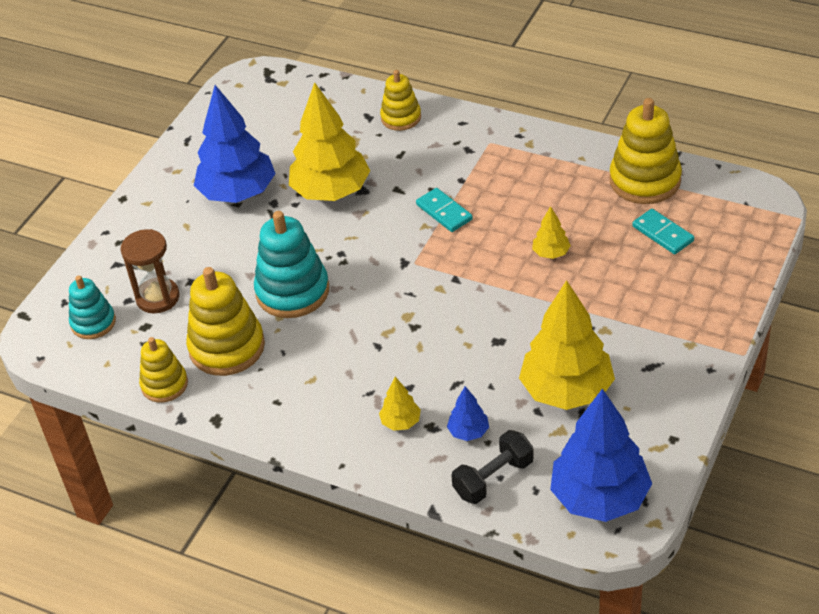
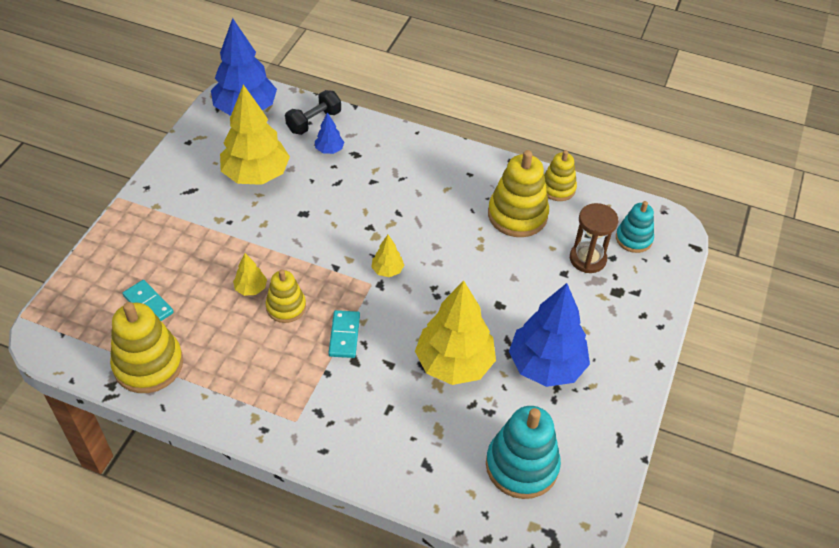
camera: 170 degrees right, 5 degrees up
(292, 291) = (473, 260): turquoise stacking toy -> turquoise stacking toy (521, 465)
(400, 422) = (377, 157): yellow tree -> yellow tree (387, 270)
(401, 117) = (390, 461): yellow stacking toy -> yellow stacking toy (286, 307)
(444, 212) = (344, 335): turquoise domino -> turquoise domino turned 45 degrees clockwise

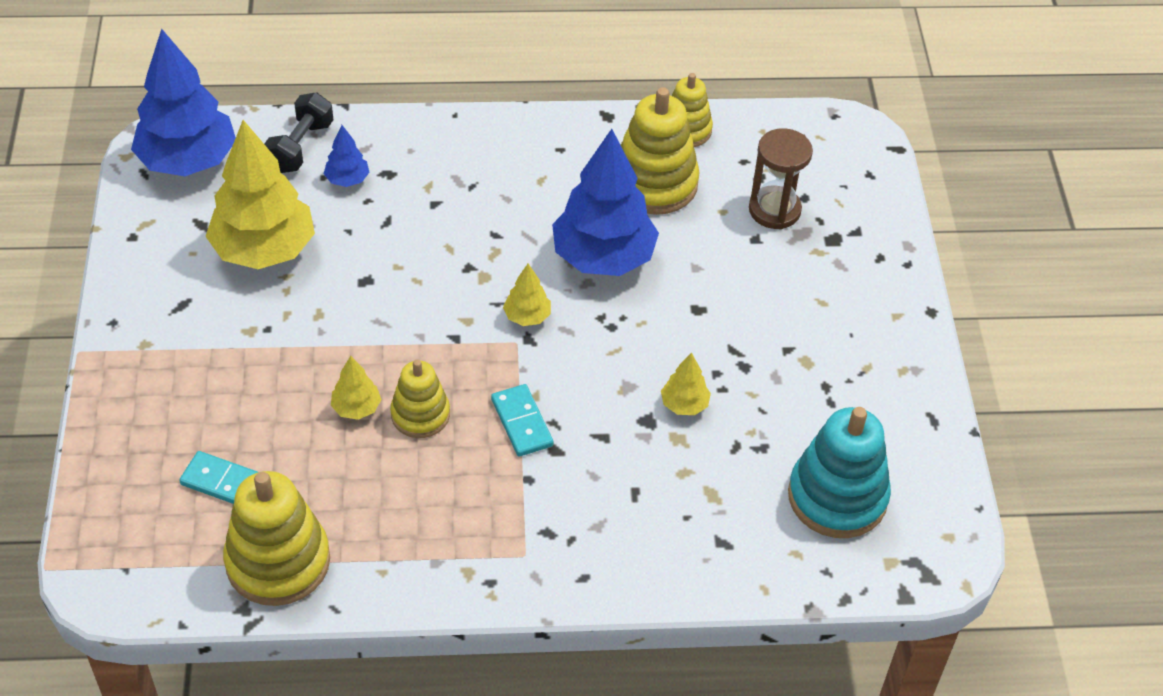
camera: 25 degrees left, 0 degrees up
(454, 363) = (684, 405): yellow tree -> yellow tree, size x0.44
(546, 365) = (798, 364): blue tree -> blue tree (603, 258)
(633, 239) = (816, 164): turquoise stacking toy -> none

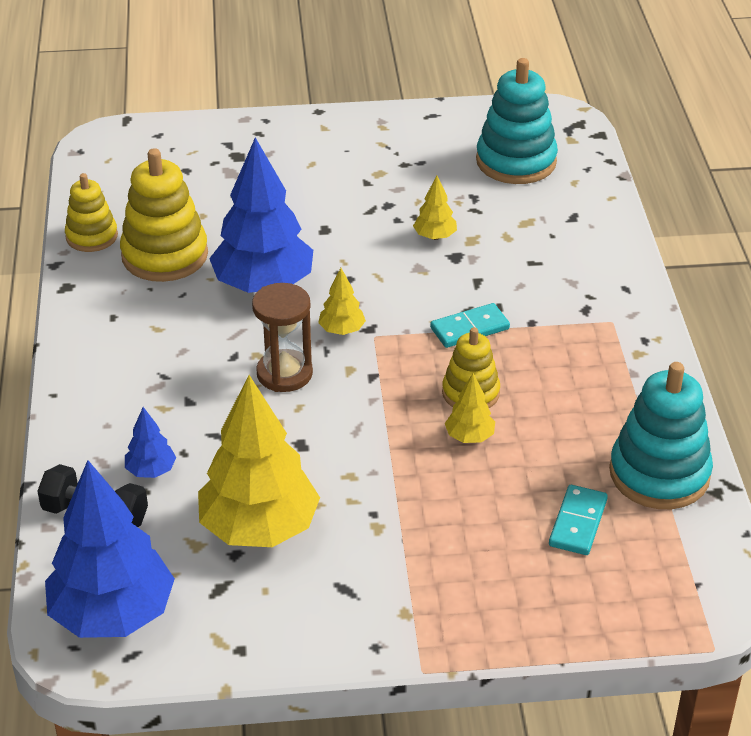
camera: 90 degrees left, 10 degrees down
(278, 561) = (659, 474): yellow stacking toy -> turquoise stacking toy
(774, 210) = (201, 186): brown hourglass -> brown hourglass (284, 374)

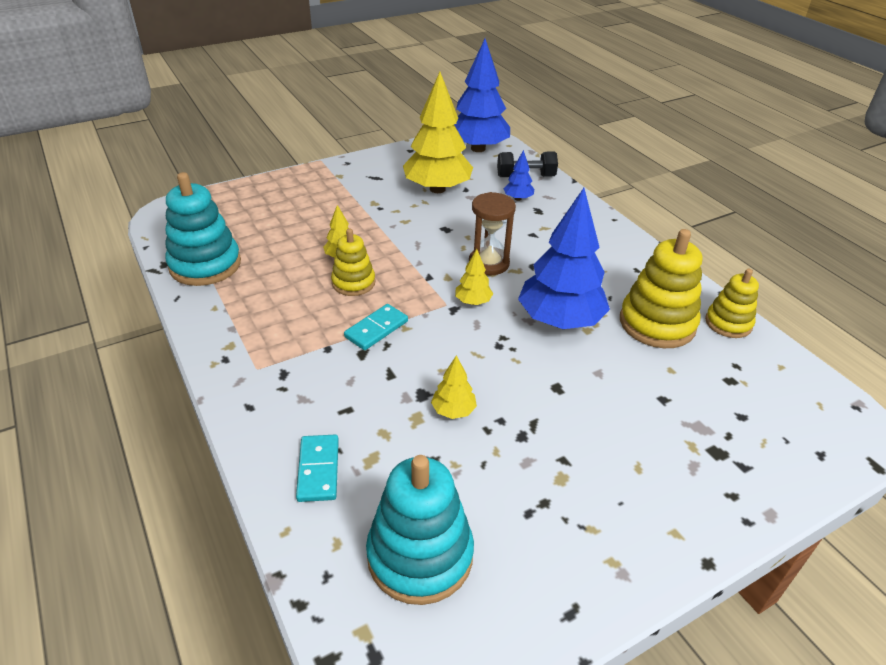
camera: 155 degrees right, 0 degrees up
(577, 523) = (256, 229): turquoise domino -> turquoise domino (318, 470)

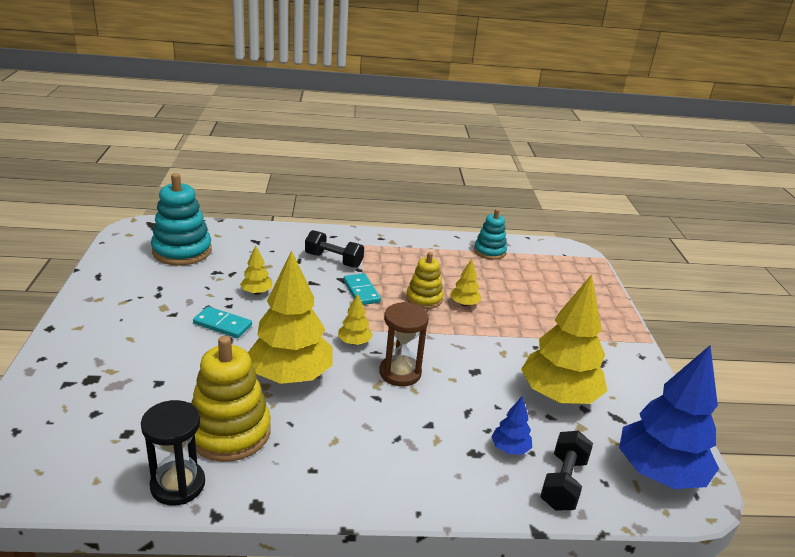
camera: 115 degrees right, 10 degrees down
(205, 265) = (489, 251): turquoise stacking toy -> turquoise stacking toy, size x0.61
(318, 470) = (265, 242): turquoise domino -> turquoise domino (222, 324)
(320, 378) = (333, 260): none -> black dumbbell
(559, 320) = (290, 376): blue tree -> yellow tree
(728, 323) = (178, 485): yellow stacking toy -> black hourglass

